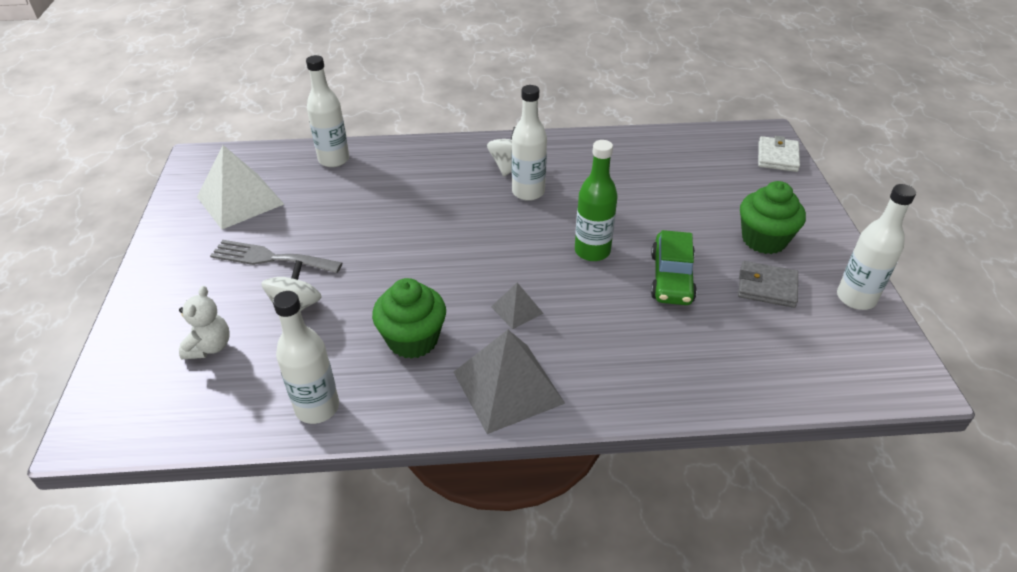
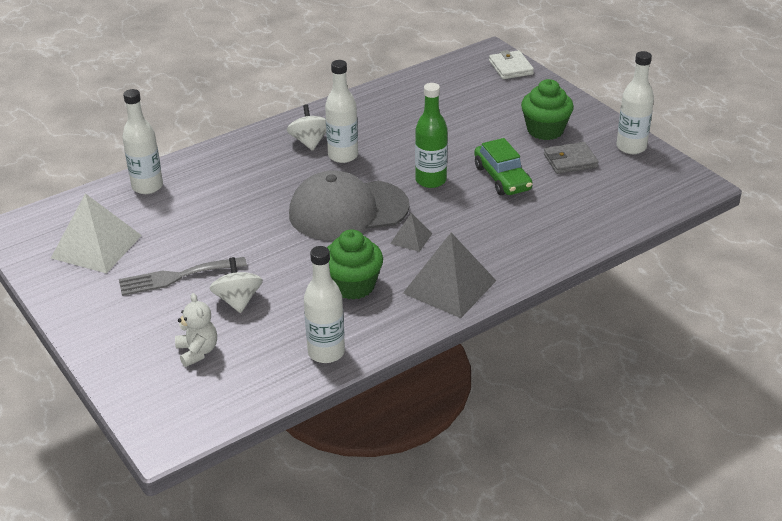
camera: 30 degrees left, 5 degrees down
(482, 252) = (348, 210): none -> grey cap

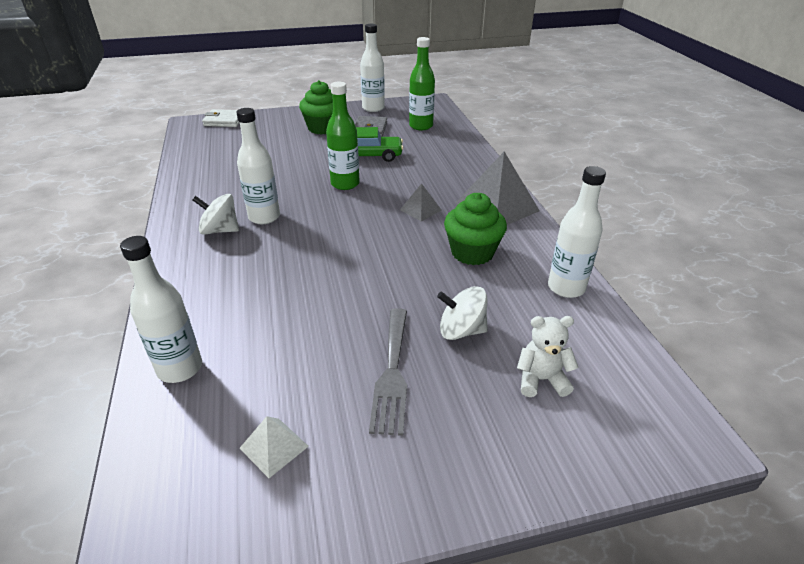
camera: 70 degrees left, 0 degrees up
(96, 246) = (274, 447): white pyramid -> white pyramid, size x0.50
(348, 210) = (355, 232): grey cap -> none
(610, 194) = (421, 126): none -> green bottle

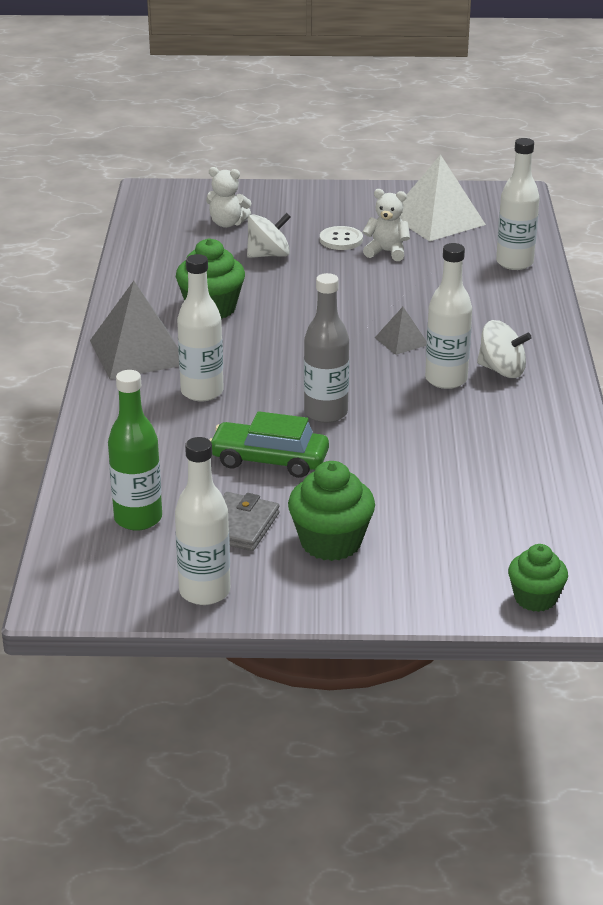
camera: 165 degrees left, 5 degrees down
(224, 121) = (535, 598): white wallet -> green cupcake
(274, 447) = (437, 220): white pyramid -> white pyramid, size x2.01
(333, 360) = (386, 252): none -> white teddy bear
(345, 184) = (326, 413): green bottle -> grey bottle
(392, 373) = (341, 240): grey fork -> white button
(420, 210) = (239, 362): grey pyramid -> grey pyramid (401, 341)
(461, 330) = (268, 255): white spinning top -> white spinning top turned 45 degrees counterclockwise
(566, 287) = (145, 269): white bottle -> white bottle (202, 392)

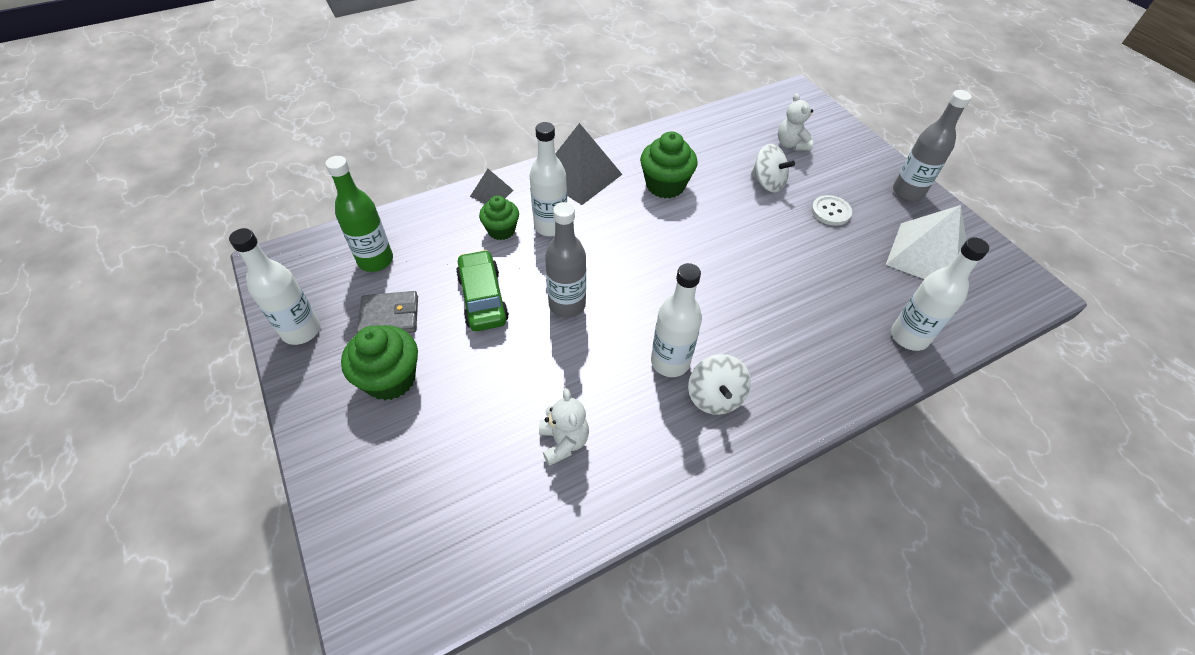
camera: 60 degrees right, 20 degrees up
(355, 196) = (907, 192): none -> grey bottle
(386, 252) = (840, 245): white teddy bear -> white teddy bear (563, 442)
(401, 341) = (707, 309): grey pyramid -> grey pyramid (491, 193)
(535, 598) = (363, 560): green cupcake -> green cupcake (501, 230)

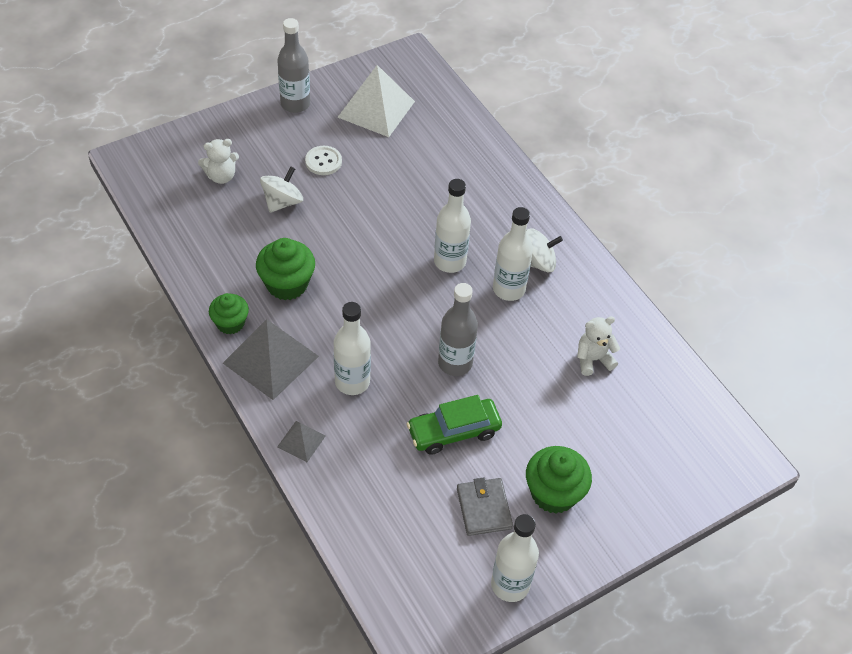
camera: 95 degrees left, 0 degrees up
(375, 260) = (411, 538): green bottle -> none
(501, 230) = (360, 425): green cupcake -> green cupcake (230, 323)
(909, 337) = (465, 138): white bottle -> white bottle (450, 261)

